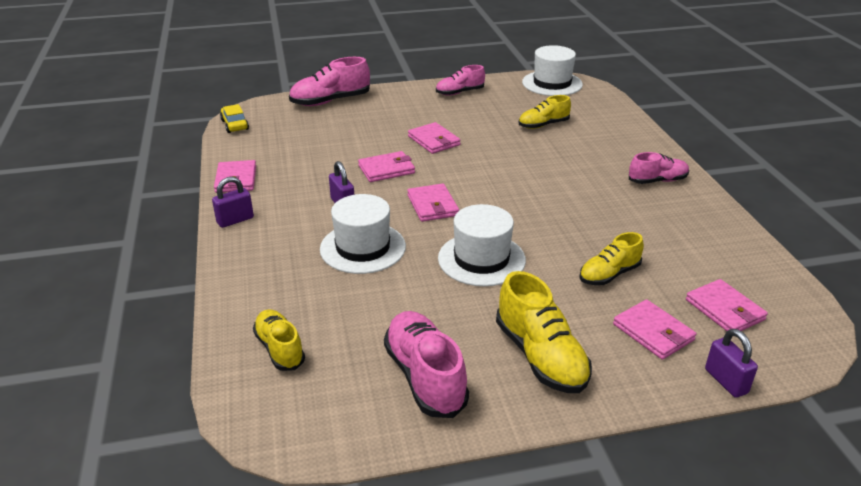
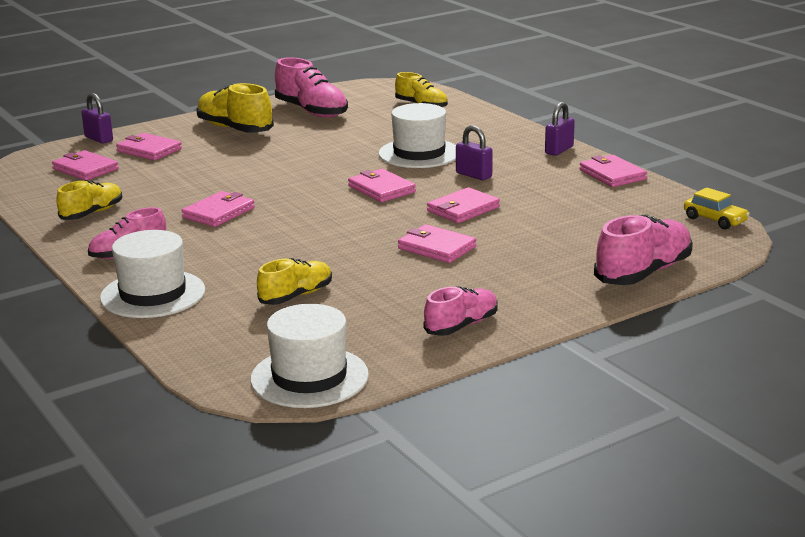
camera: 160 degrees right, 10 degrees down
(481, 259) = (306, 163): white hat -> white hat (153, 294)
(582, 208) = (218, 213): none -> pink wallet
(609, 274) = (186, 172): yellow shoe -> yellow shoe (92, 213)

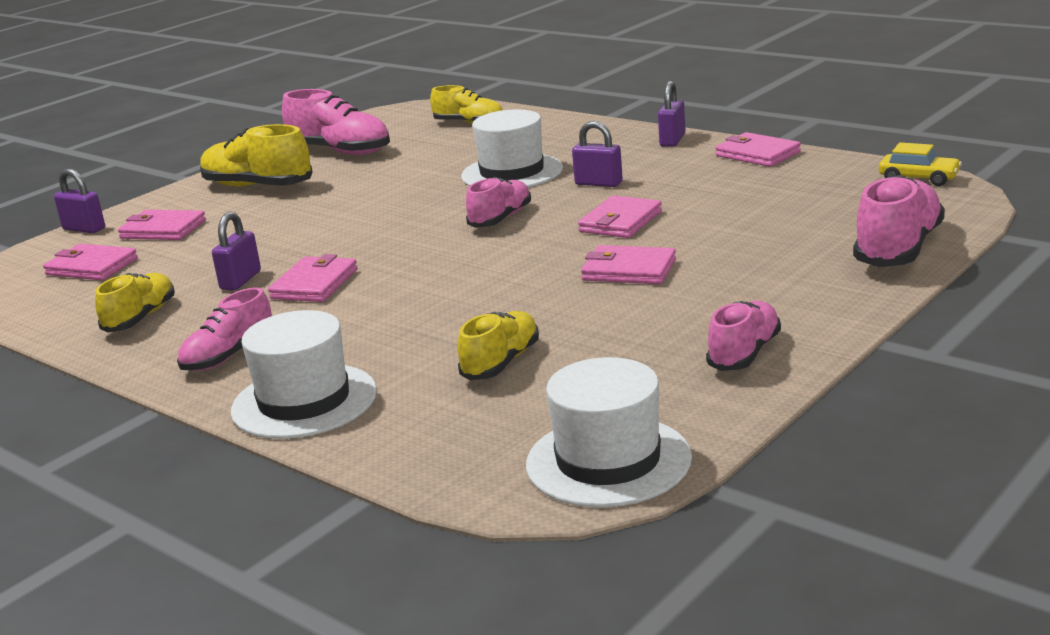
camera: 15 degrees left, 0 degrees up
(173, 200) = (241, 280): none -> purple padlock
(381, 189) = (501, 219): pink wallet -> pink shoe

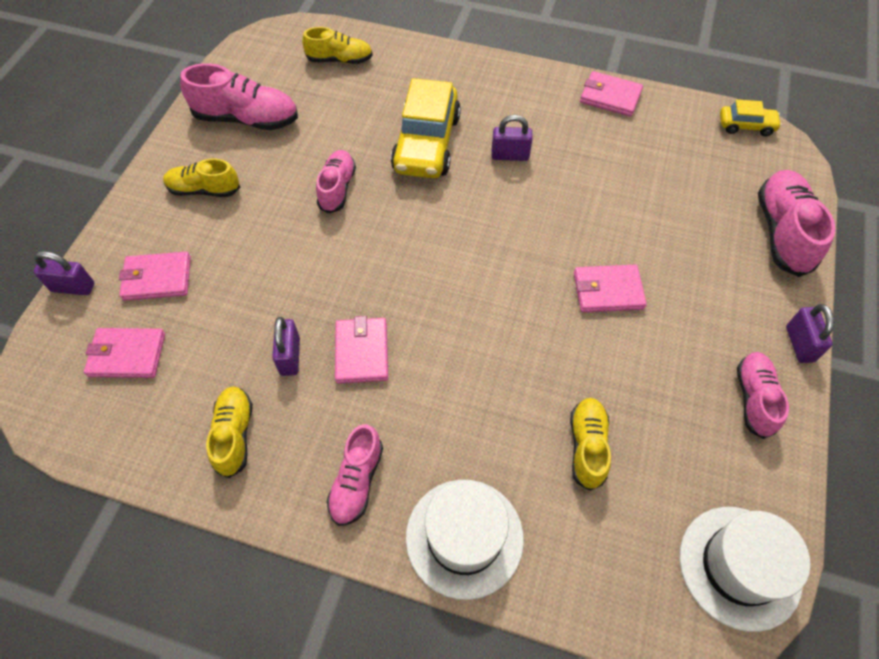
camera: 25 degrees left, 35 degrees up
(258, 186) = (204, 190): yellow shoe -> yellow shoe, size x0.64
(501, 219) = (461, 222): pink shoe -> pink shoe (337, 188)
(512, 172) = (427, 143): white hat -> yellow car
(620, 222) = (561, 216): pink wallet -> none
(672, 140) = (531, 78): purple padlock -> purple padlock (799, 344)

